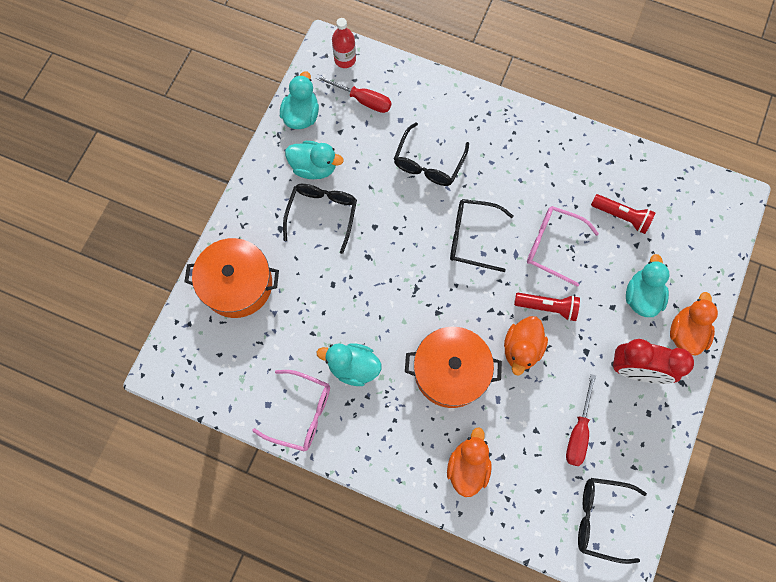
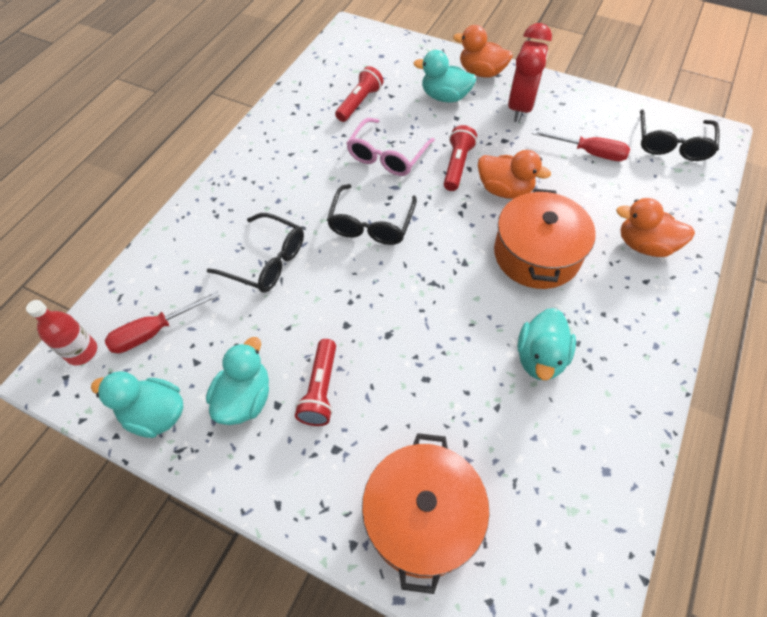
camera: 85 degrees left, 15 degrees down
(301, 413) = (612, 425): pink glasses -> none
(322, 214) = (320, 389): black glasses -> red flashlight
(362, 100) = (154, 332): red screwdriver -> red screwdriver turned 150 degrees counterclockwise

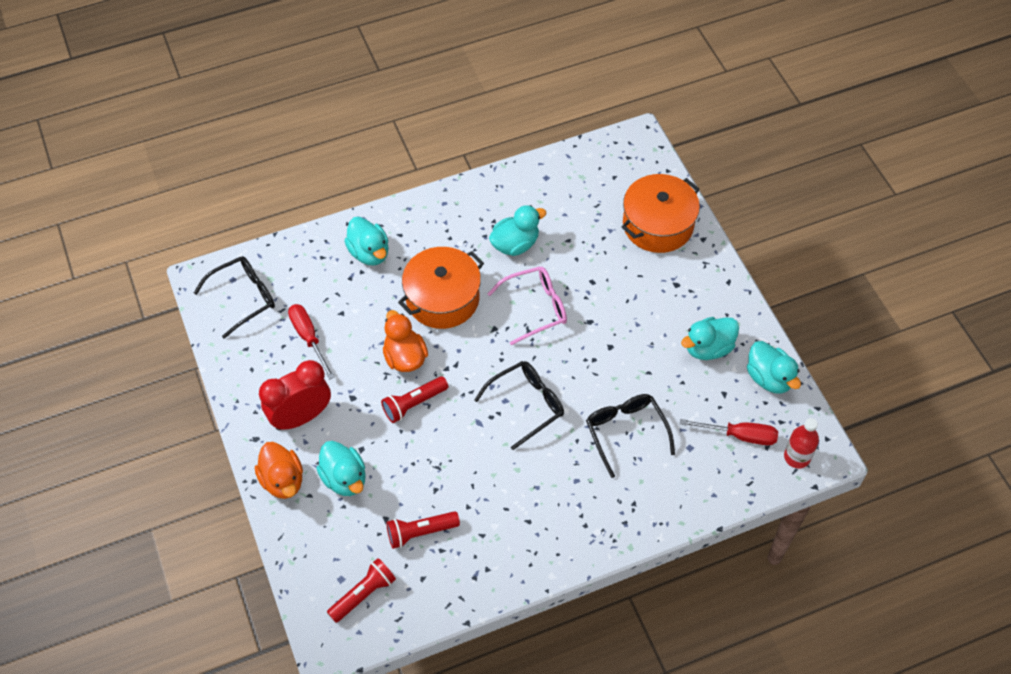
camera: 140 degrees left, 0 degrees up
(320, 389) = (659, 320): red flashlight -> red flashlight (363, 594)
(387, 156) = (455, 455): pink glasses -> pink glasses (535, 308)
(644, 245) = (369, 253): orange duck -> turquoise duck

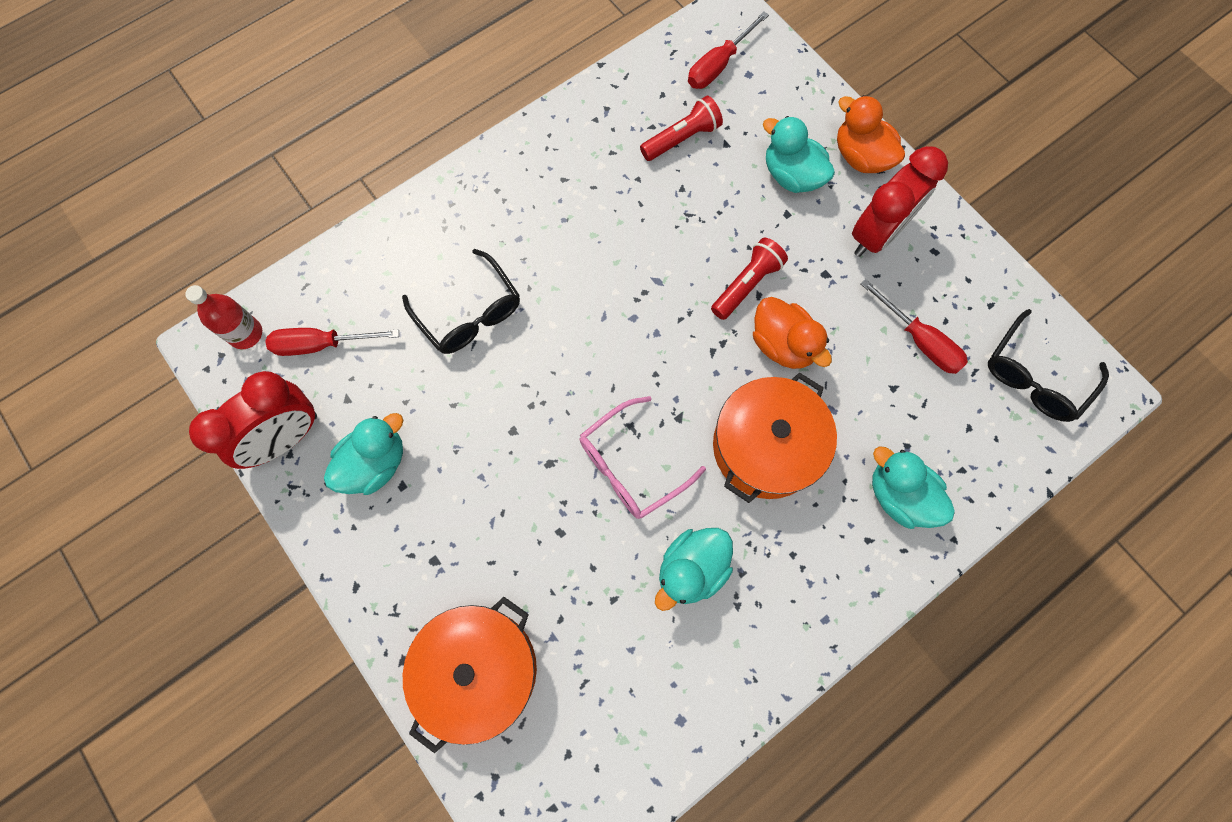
camera: 165 degrees right, 15 degrees up
(363, 594) = (718, 65): red flashlight -> red screwdriver
(526, 405) = (604, 318): black glasses -> none
(769, 378) = (286, 438): turquoise duck -> red clock

